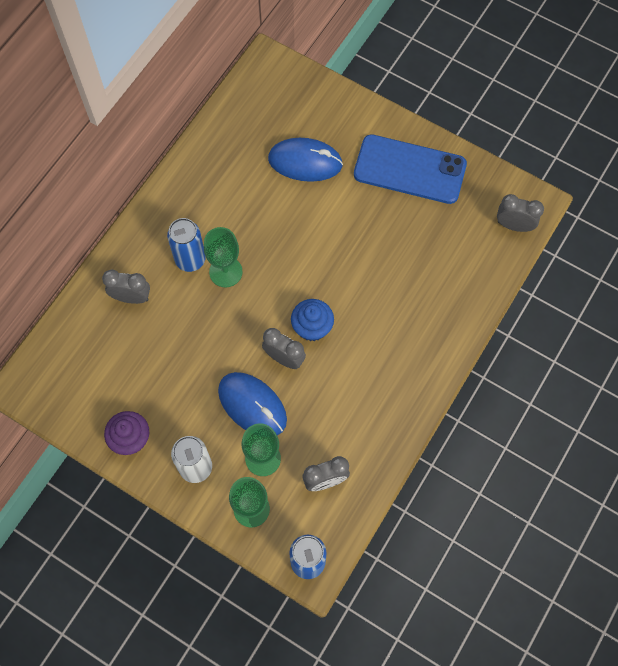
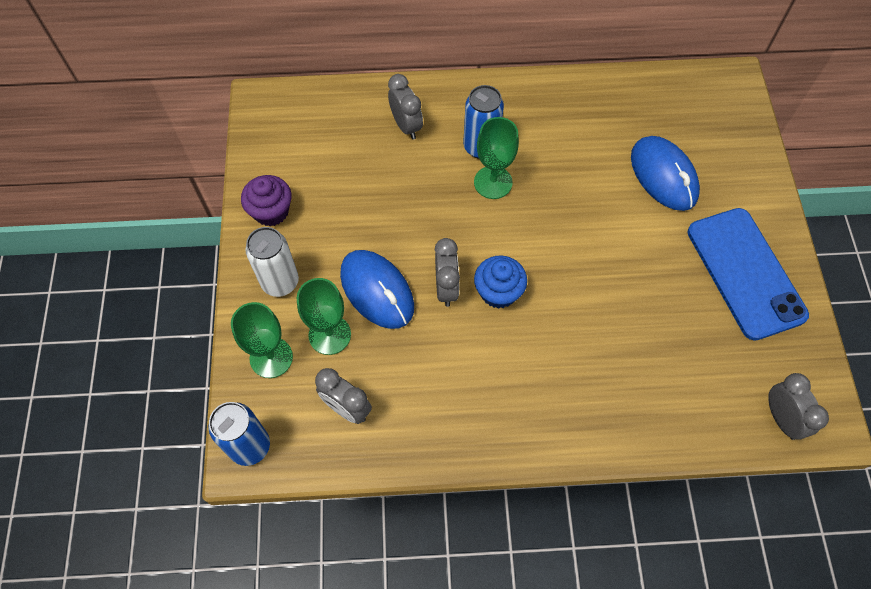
camera: 55 degrees right, 5 degrees down
(252, 405) = (377, 291): blue mouse -> blue mouse turned 45 degrees counterclockwise

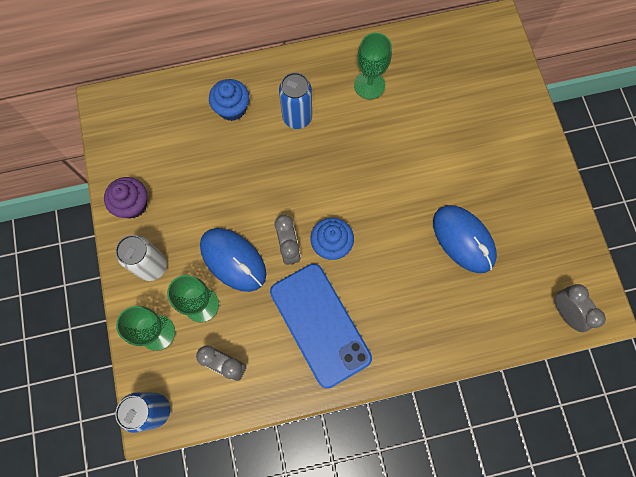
camera: 10 degrees left, 10 degrees up
(406, 126) = (232, 108): grey clock -> blue cupcake
(493, 182) = (312, 148): green goblet -> green goblet (369, 85)
(663, 176) = (450, 120): blue mouse -> blue mouse (463, 239)
(745, 273) = (524, 195): blue phone -> blue phone (320, 324)

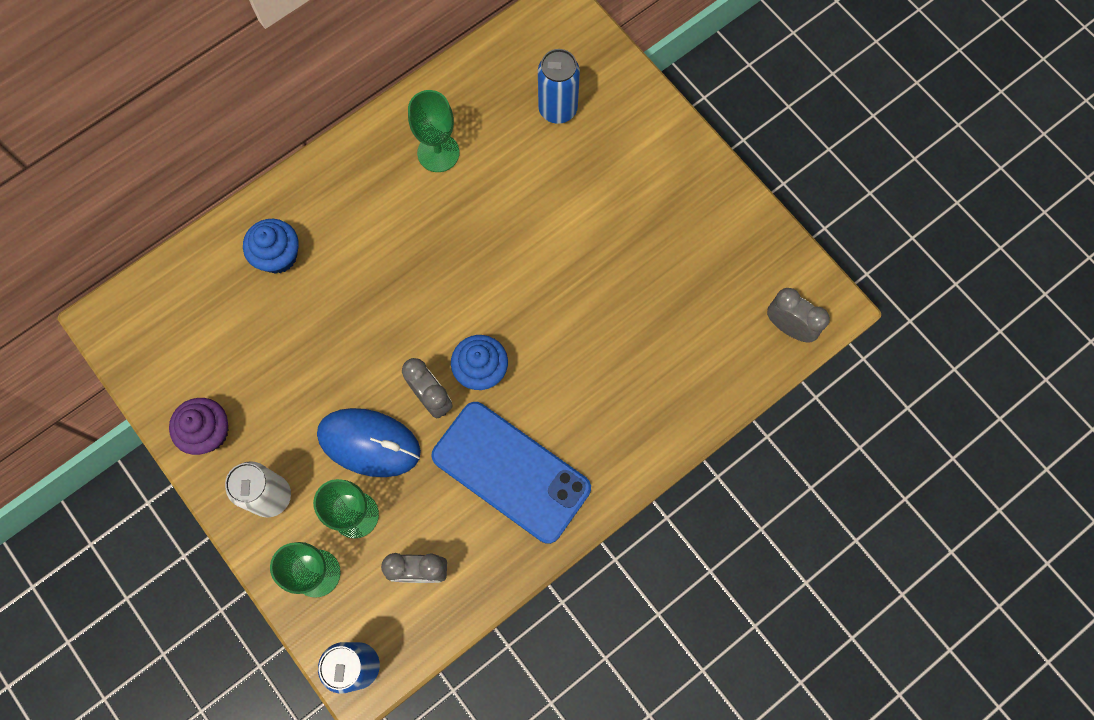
camera: 25 degrees left, 0 degrees up
(297, 118) = (367, 232): blue can -> blue can (557, 109)
(463, 239) = (635, 294): blue mouse -> none

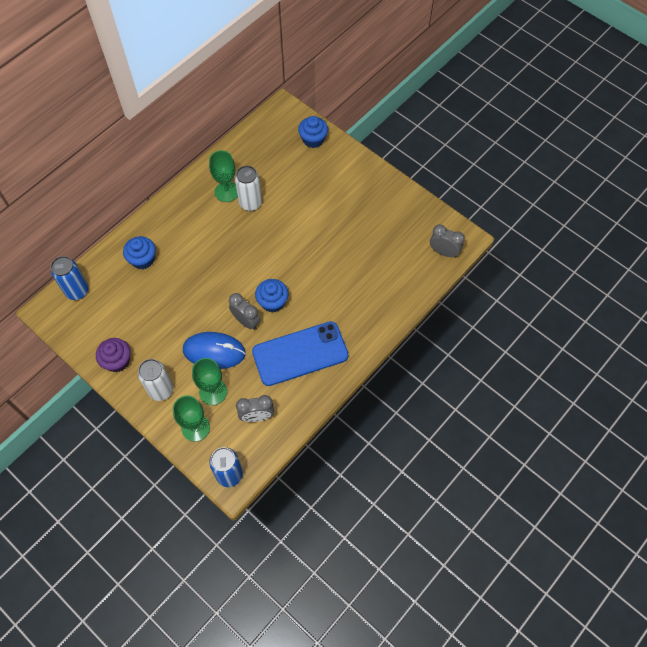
camera: 10 degrees left, 10 degrees down
(474, 181) = (250, 203): none -> white can
(511, 472) = (300, 354): blue phone -> blue phone turned 45 degrees counterclockwise
(557, 109) = (291, 159): blue can -> blue can (77, 291)
(602, 78) = (313, 139): none -> blue cupcake

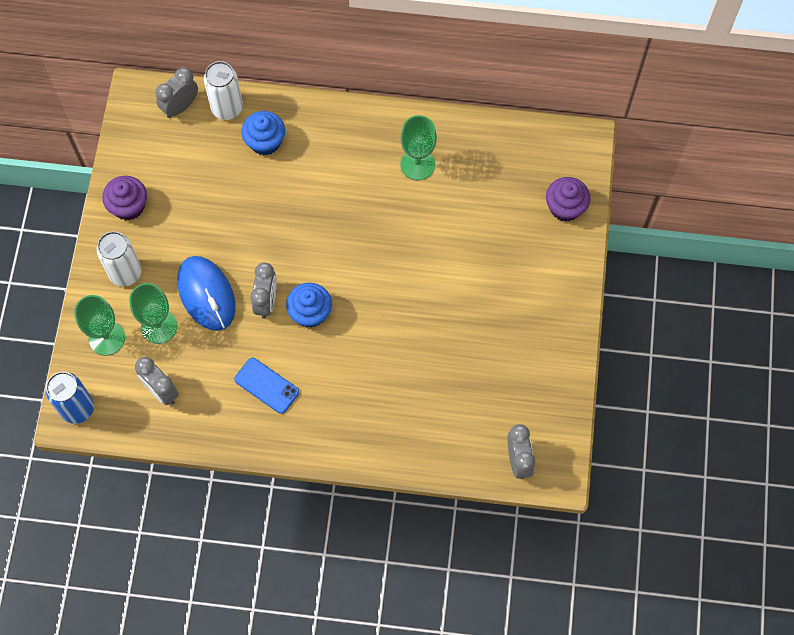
camera: 55 degrees right, 5 degrees up
(77, 291) = (180, 106): blue can -> grey clock
(250, 203) = (421, 200): white can -> white can (227, 108)
(300, 354) = (266, 385): blue phone -> blue phone, size x0.51
(313, 139) = (565, 207): blue cupcake -> purple cupcake

